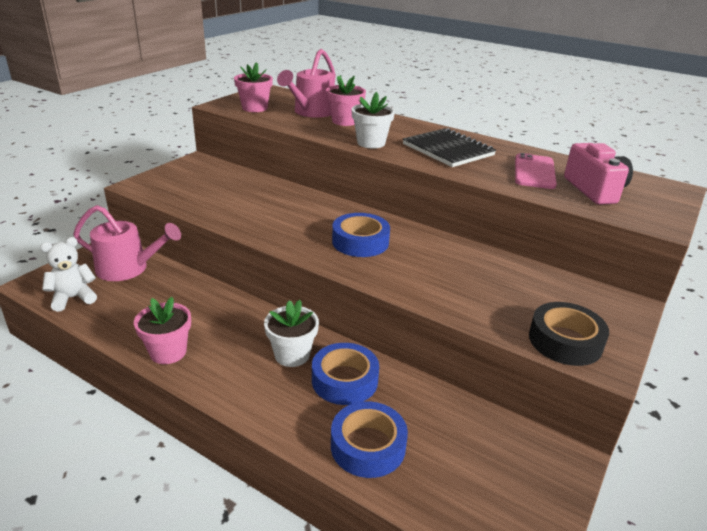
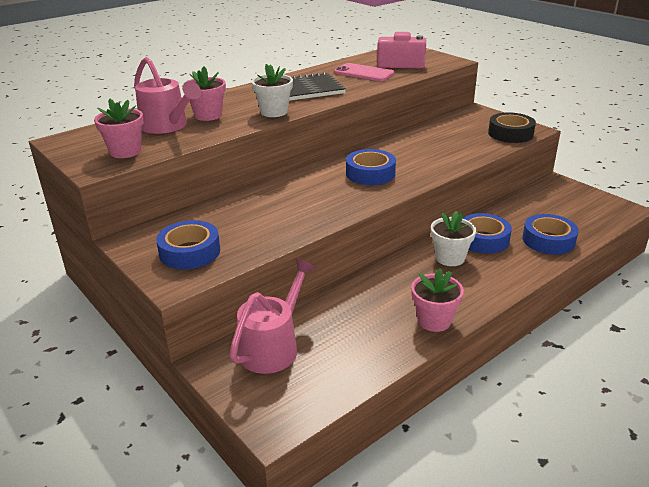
camera: 70 degrees left, 0 degrees up
(73, 298) = (320, 388): white teddy bear -> none
(182, 183) = (190, 252): none -> blue tape

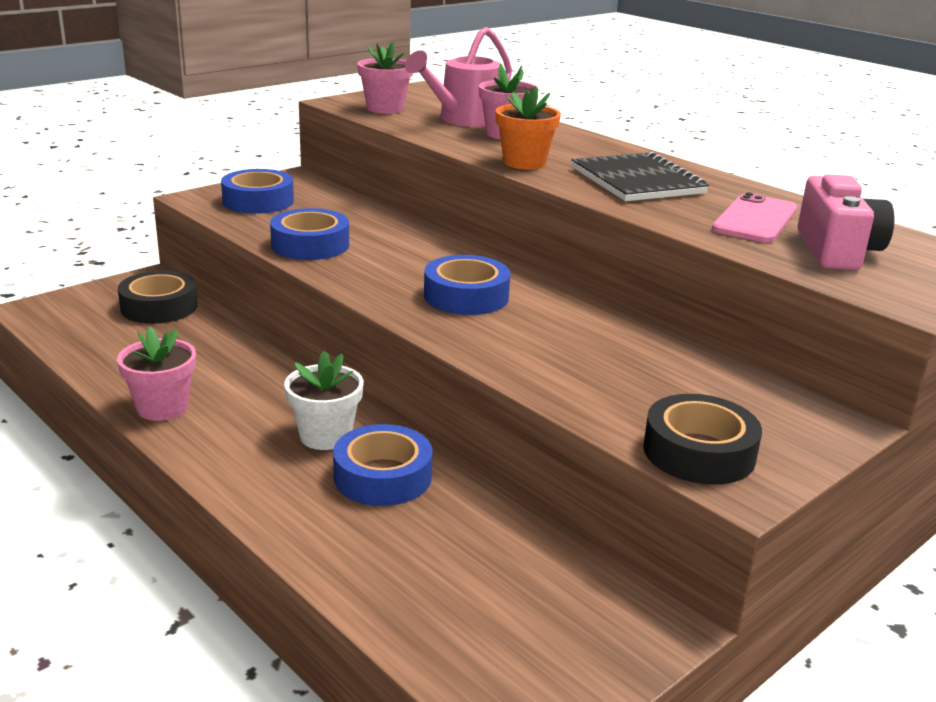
camera: 85 degrees right, 5 degrees down
(273, 346) = (159, 307): pink watering can -> black tape
(274, 112) = (524, 163): white flower pot -> orange flower pot
(548, 240) = (372, 556): blue tape -> blue tape (310, 245)

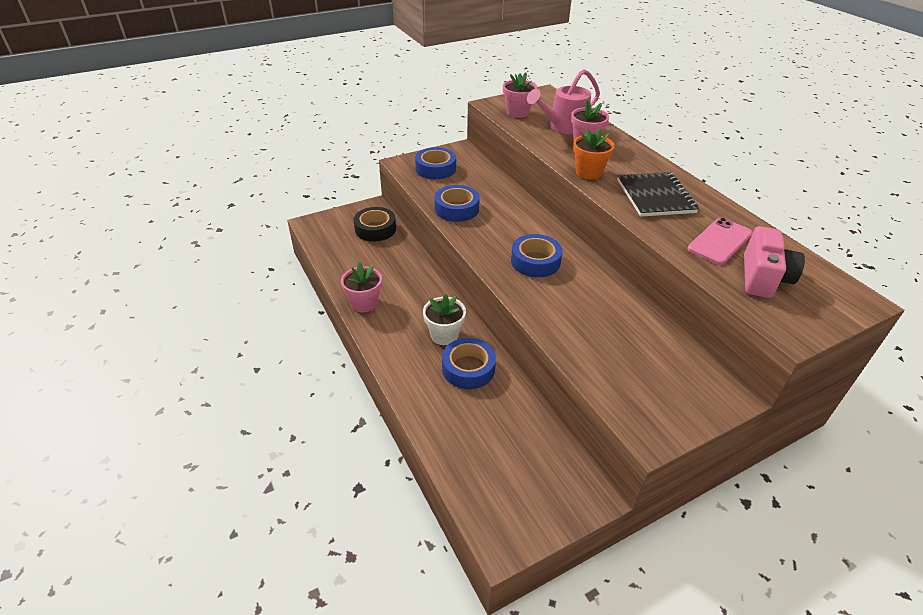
camera: 15 degrees right, 15 degrees up
(699, 452) = (634, 404): black tape -> none

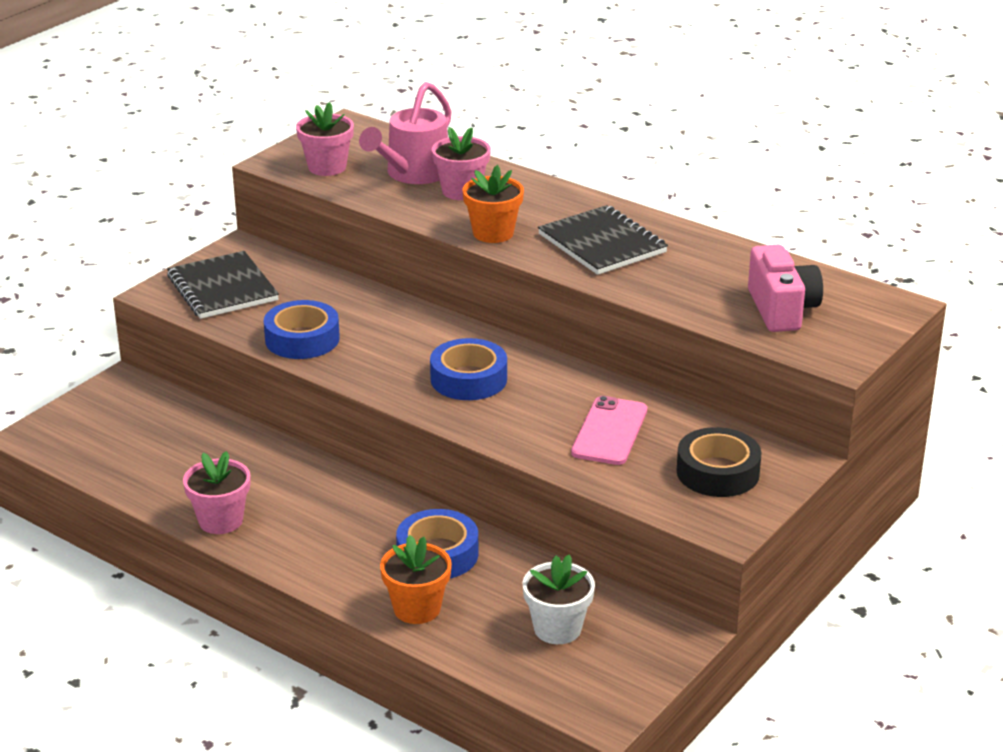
camera: 25 degrees left, 10 degrees down
(375, 229) = (153, 414): black tape -> black tape (717, 472)
(432, 404) = (417, 609): none -> orange flower pot
(435, 168) = (222, 288): blue tape -> black notebook
(444, 335) = (374, 525): white flower pot -> white flower pot (557, 628)
(720, 241) = (712, 280): pink phone -> pink phone (609, 431)

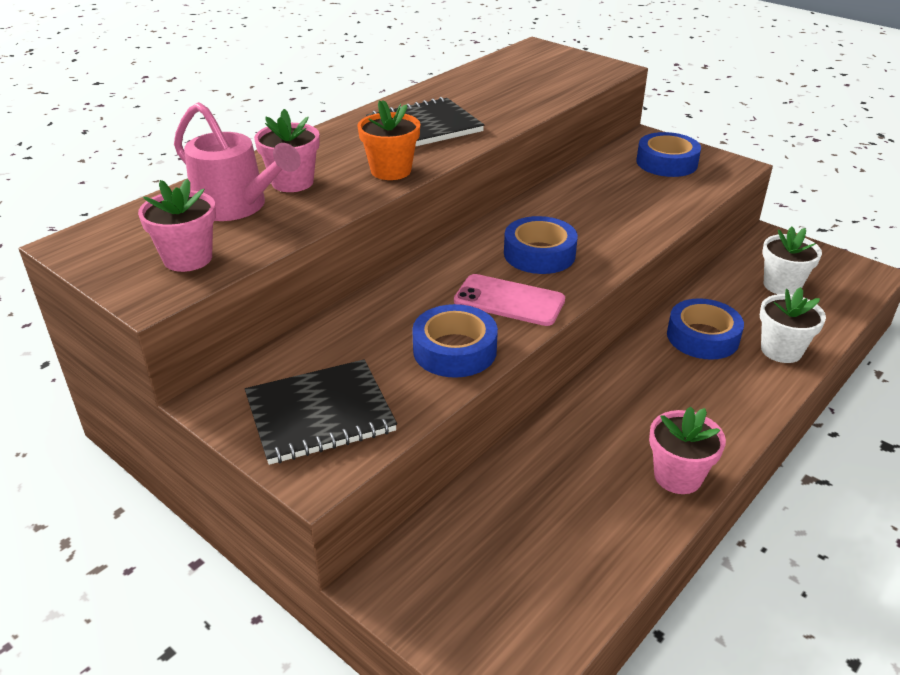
camera: 85 degrees left, 5 degrees up
(417, 609) = (781, 350): orange flower pot -> white flower pot
(609, 431) = (618, 197): pink phone -> pink phone (509, 301)
(717, 472) = (666, 163): black tape -> blue tape
(781, 309) = (542, 77): pink camera -> none

